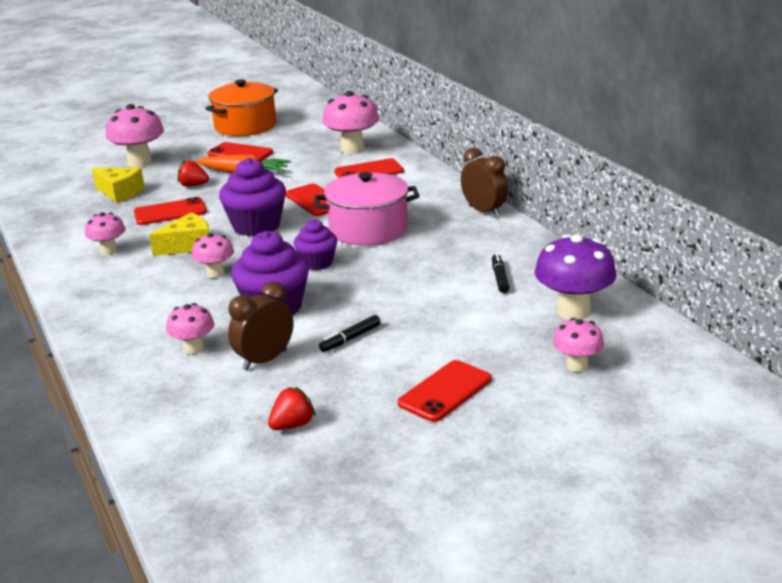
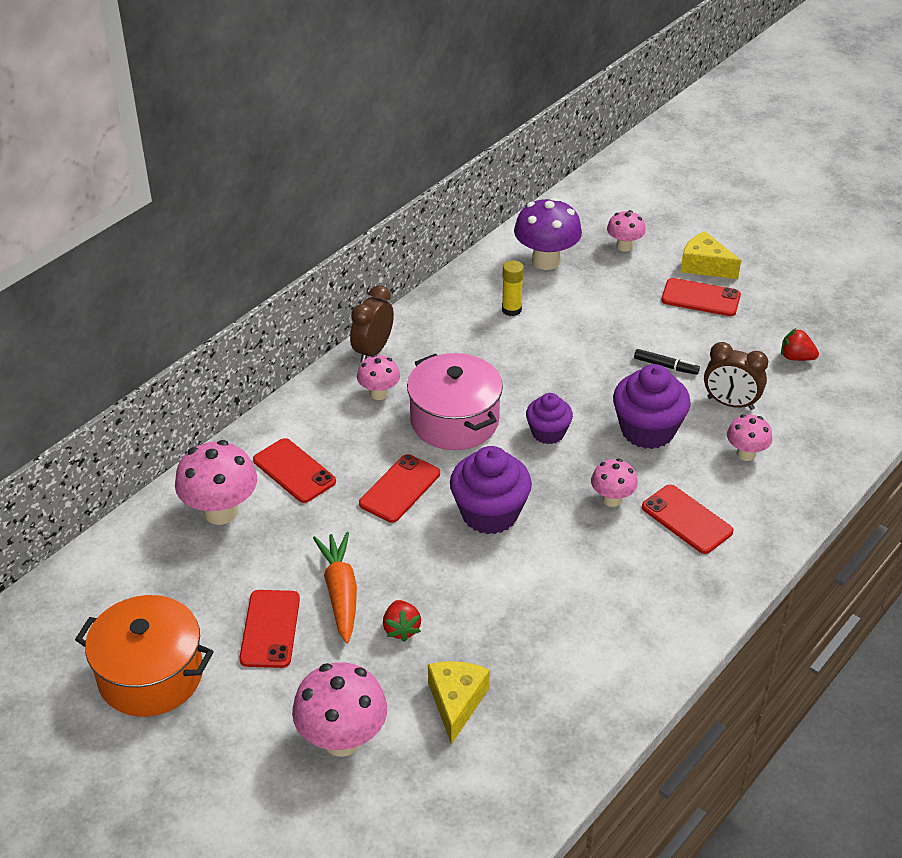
camera: 115 degrees left, 15 degrees up
(109, 251) = (616, 618): pink mushroom -> pink mushroom (379, 393)
(170, 212) = (491, 612): red phone -> red phone (687, 519)
(188, 246) = (566, 551): yellow cheese -> yellow cheese (705, 266)
(500, 278) = (511, 310): black marker -> yellow glue stick

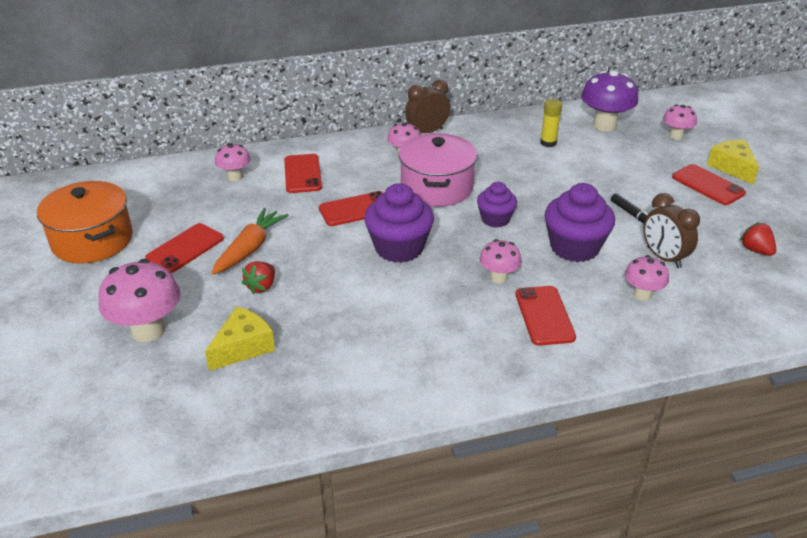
camera: 35 degrees right, 5 degrees down
(221, 512) = (235, 177): pink mushroom -> pink mushroom, size x0.58

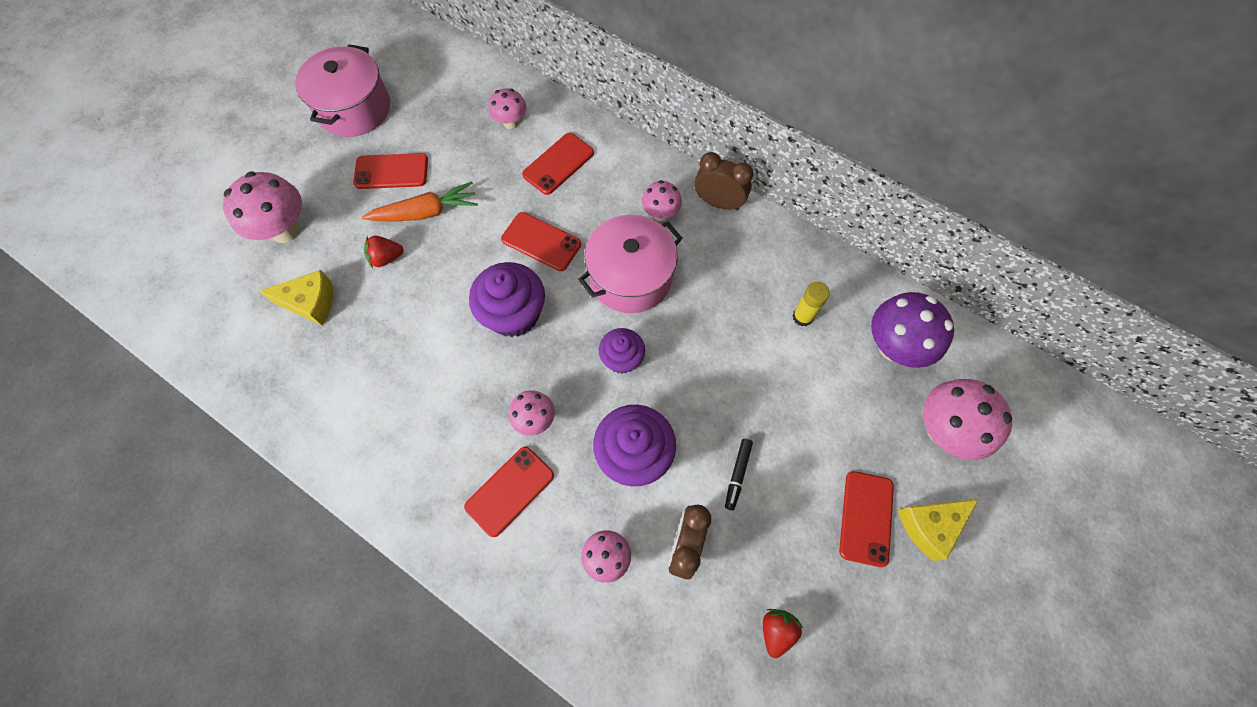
camera: 50 degrees right, 30 degrees up
(92, 240) = (354, 108): orange pot -> pink pot
(676, 136) = (943, 430): pink mushroom -> pink mushroom, size x1.72
(732, 168) = (930, 525): yellow cheese -> yellow cheese turned 150 degrees counterclockwise

